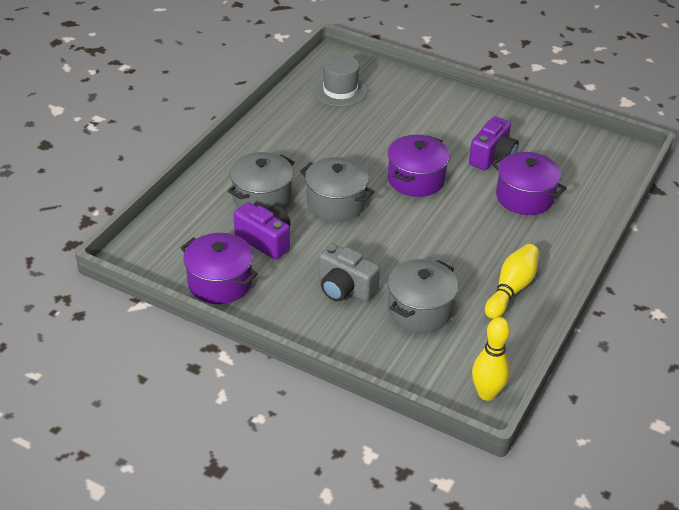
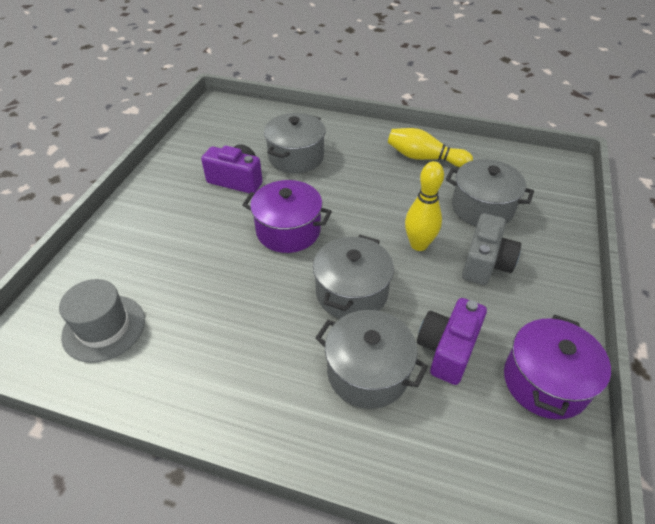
camera: 100 degrees left, 5 degrees up
(486, 393) = (549, 163): yellow bowling pin -> yellow bowling pin (419, 245)
(524, 197) = (296, 157): purple pot -> grey pot

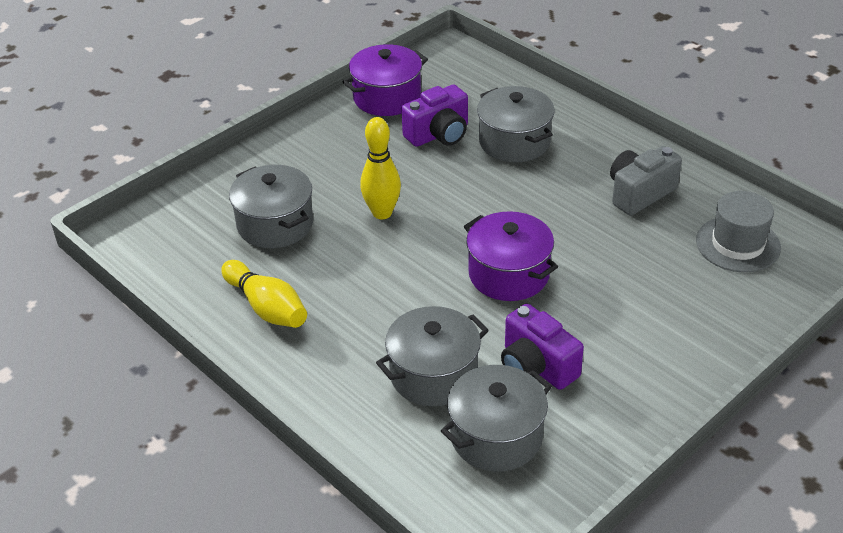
camera: 150 degrees left, 5 degrees down
(351, 292) = (485, 196): grey pot -> grey pot (496, 436)
(485, 263) = (336, 177): grey camera -> grey camera (639, 193)

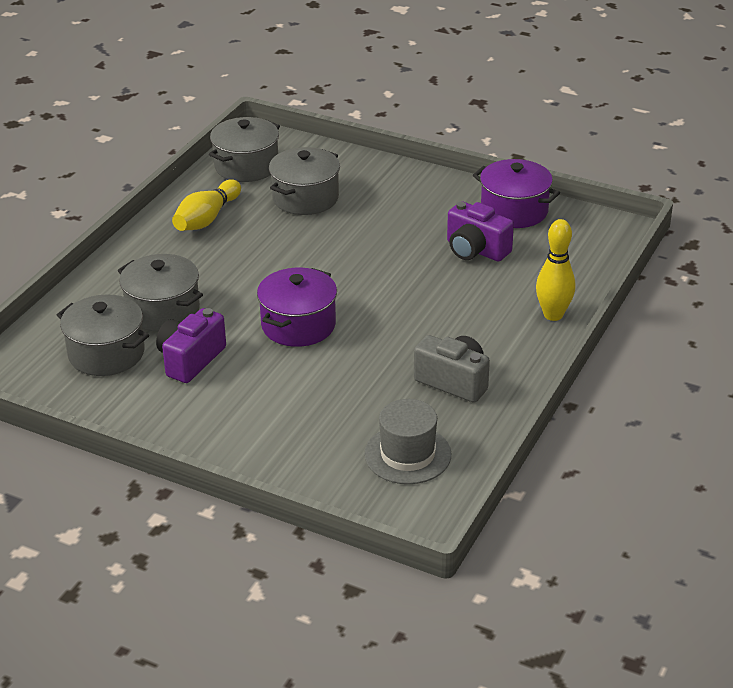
camera: 70 degrees right, 5 degrees down
(382, 213) = (346, 244): yellow bowling pin -> yellow bowling pin (553, 315)
(514, 142) = (491, 294): grey pot -> grey pot (246, 166)

